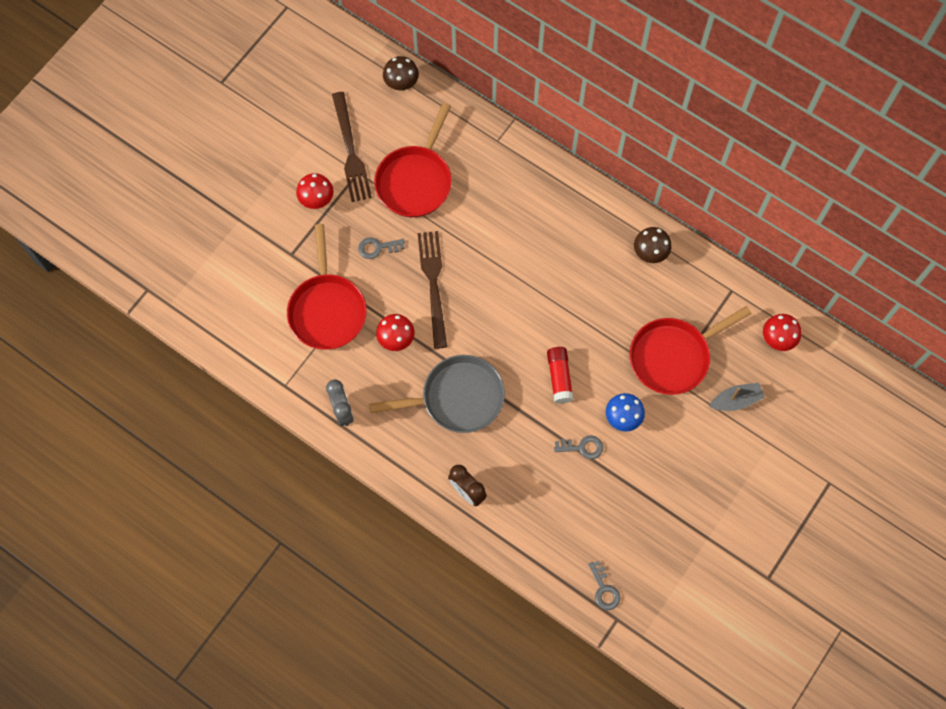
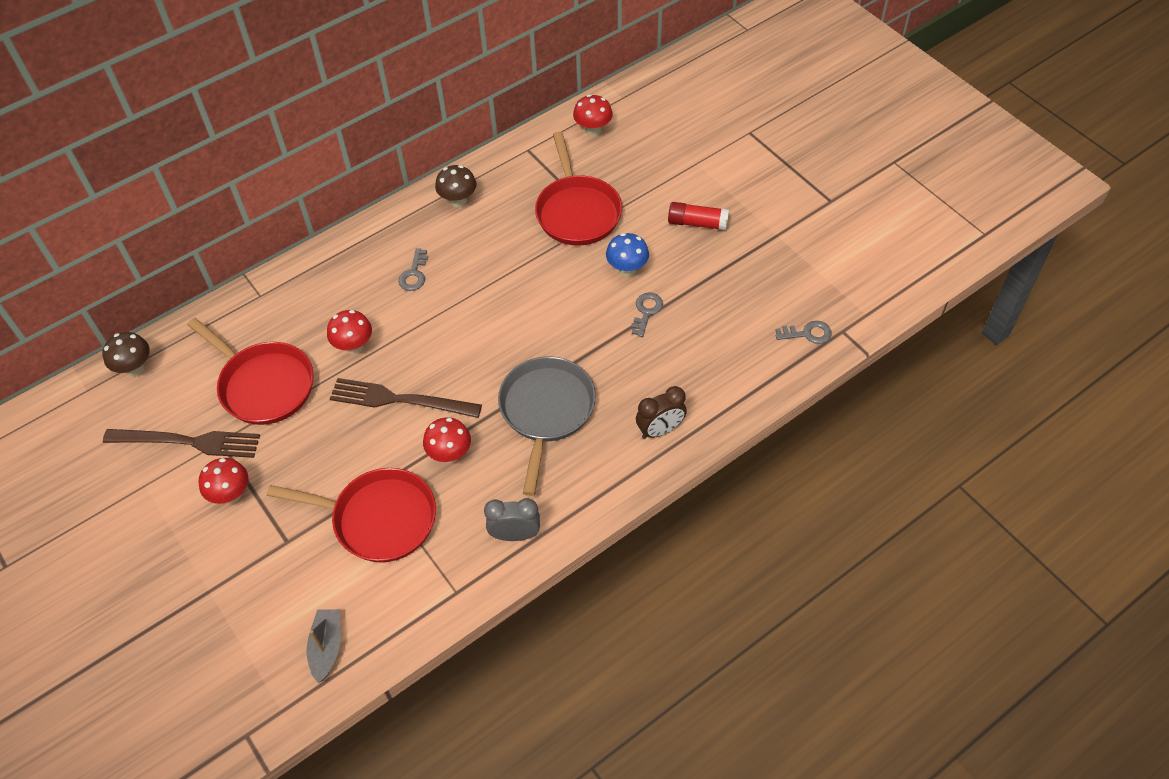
camera: 70 degrees left, 15 degrees down
(377, 248) = (326, 445): grey key -> grey key (414, 274)
(472, 231) = (354, 346): none -> red mushroom
(559, 377) = (561, 311): red glue stick -> red glue stick (697, 223)
(736, 400) = (642, 176): grey boat -> grey boat (327, 647)

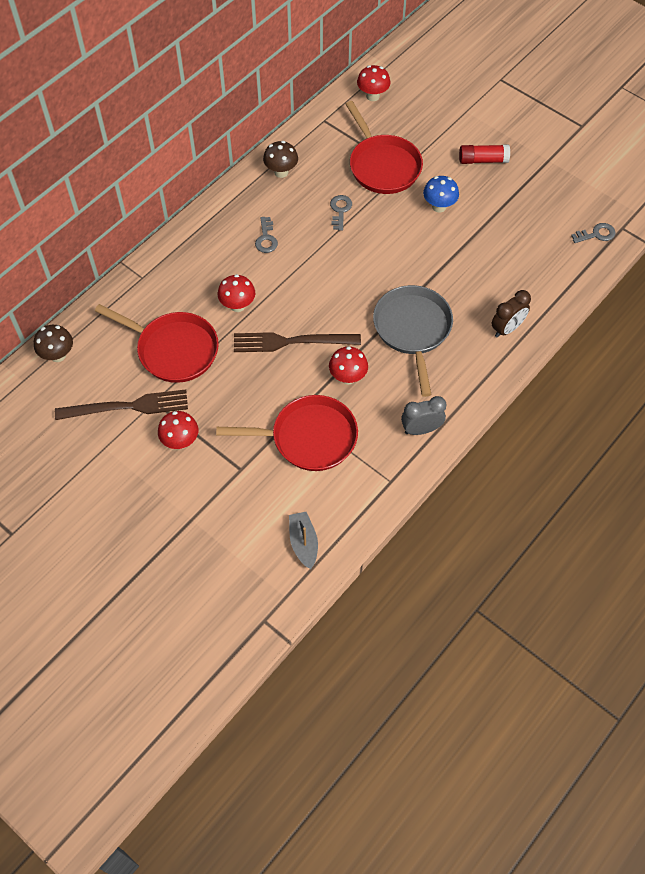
camera: 15 degrees left, 5 degrees up
(646, 311) = (465, 238): grey key -> grey key (340, 210)

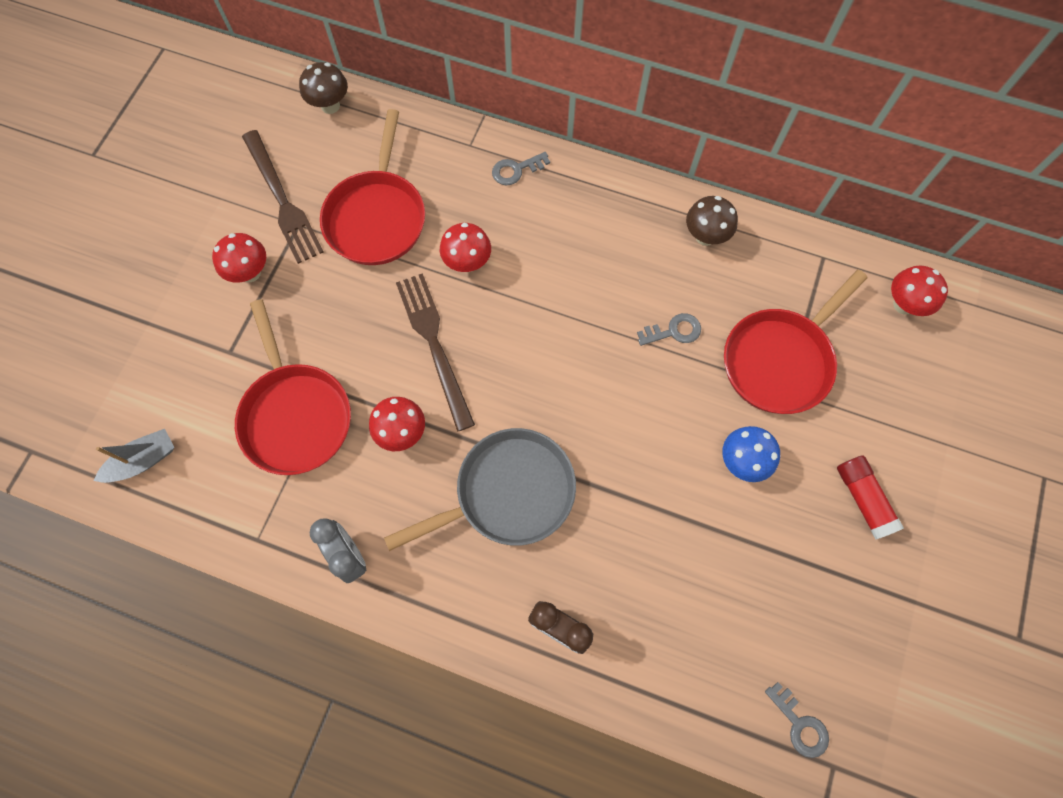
camera: 70 degrees right, 10 degrees up
(266, 238) = (586, 258): grey key -> grey key (516, 170)

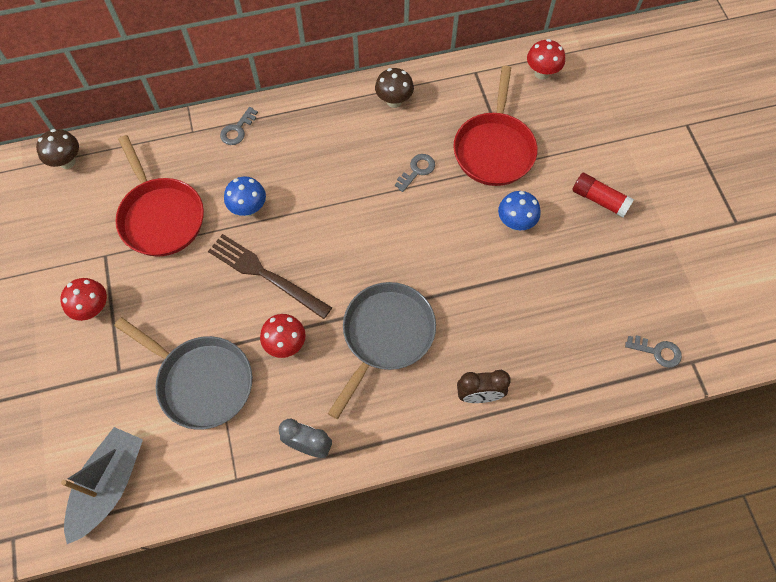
camera: 35 degrees left, 5 degrees down
(143, 460) = (109, 485): grey boat -> grey boat, size x1.64
(282, 200) = (79, 246): brown fork -> none
(295, 415) = (201, 381): red pan -> grey pan
(467, 263) = (249, 209): red mushroom -> blue mushroom

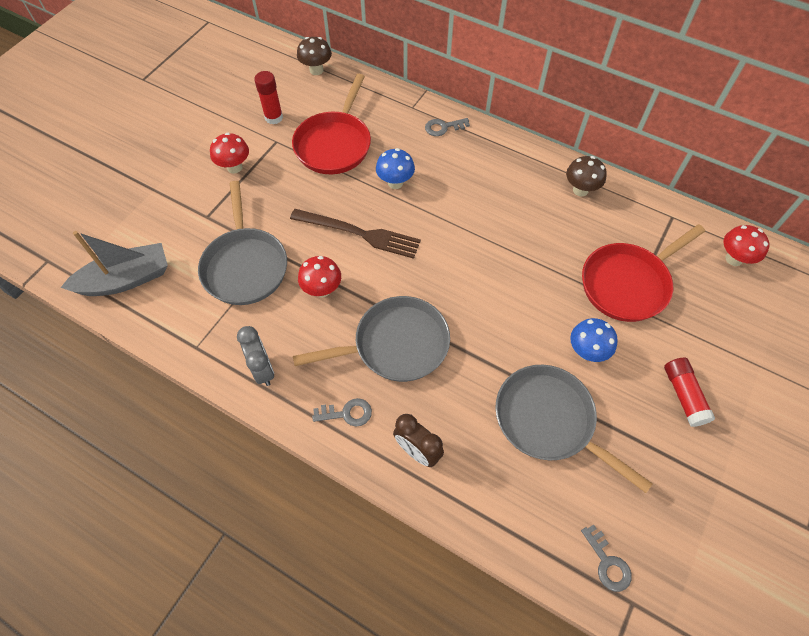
camera: 45 degrees right, 5 degrees down
(77, 236) = (274, 117): none -> red glue stick
(265, 274) = (359, 233): brown fork -> brown fork turned 120 degrees clockwise
(417, 170) = (546, 251): grey key -> grey key (347, 413)
(539, 293) = (549, 421): none -> grey pan

